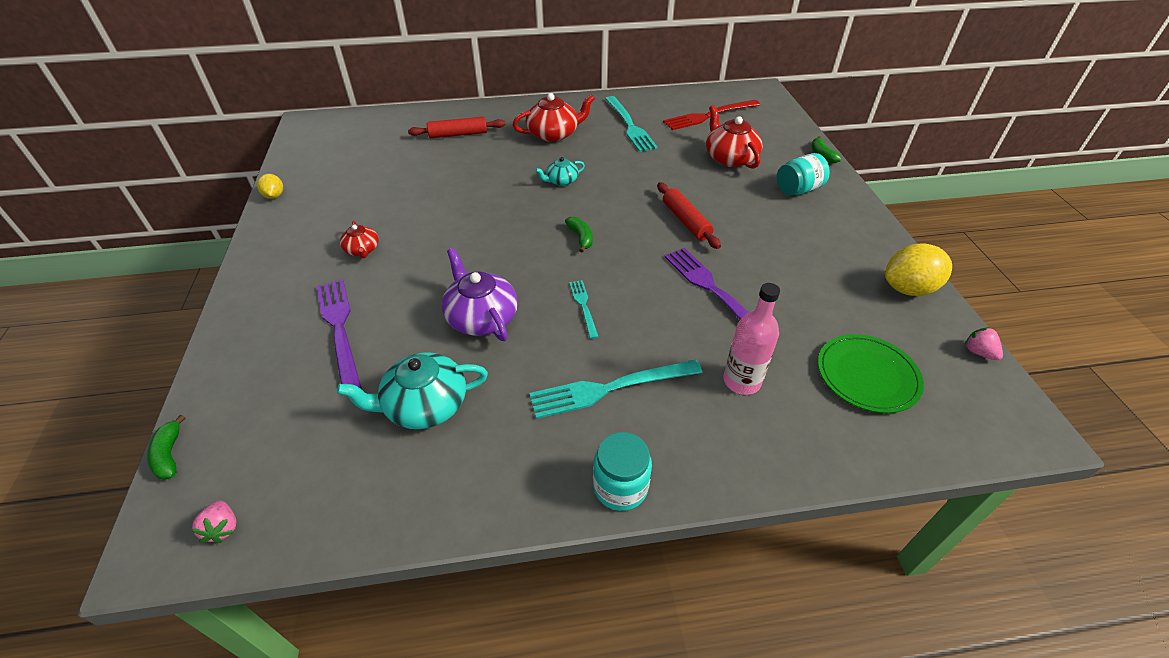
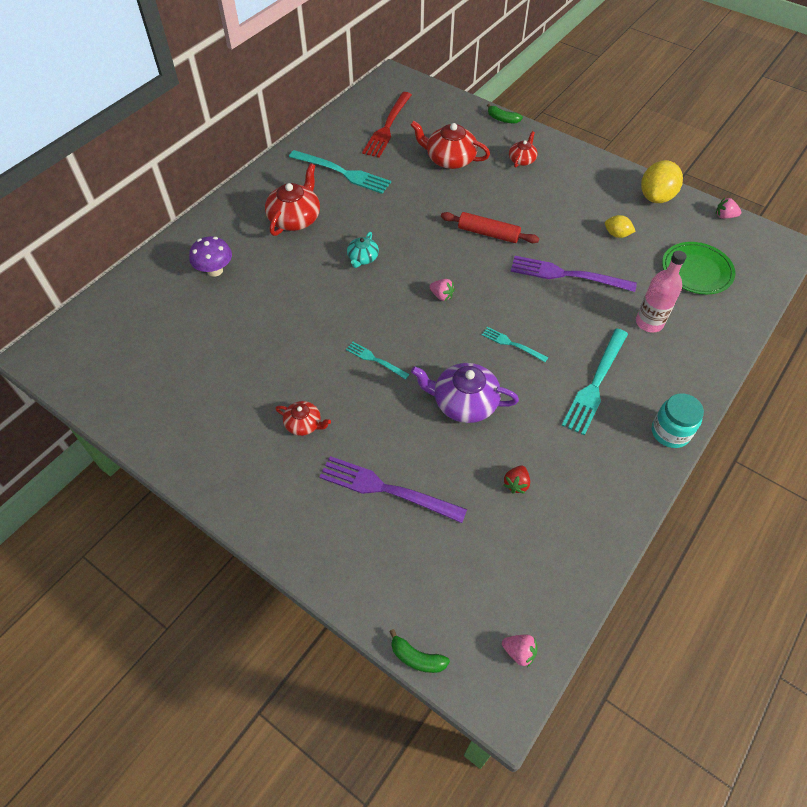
camera: 45 degrees left, 10 degrees up
(274, 196) = (145, 441): yellow lemon -> yellow lemon (617, 234)
(424, 405) = (516, 484): turquoise teapot -> red strawberry
(458, 134) = (215, 270): red rolling pin -> purple mushroom
(467, 245) = (375, 360): none -> turquoise fork
(580, 238) = (441, 296): green banana -> pink strawberry
(798, 189) = (522, 160): turquoise jar -> red teapot

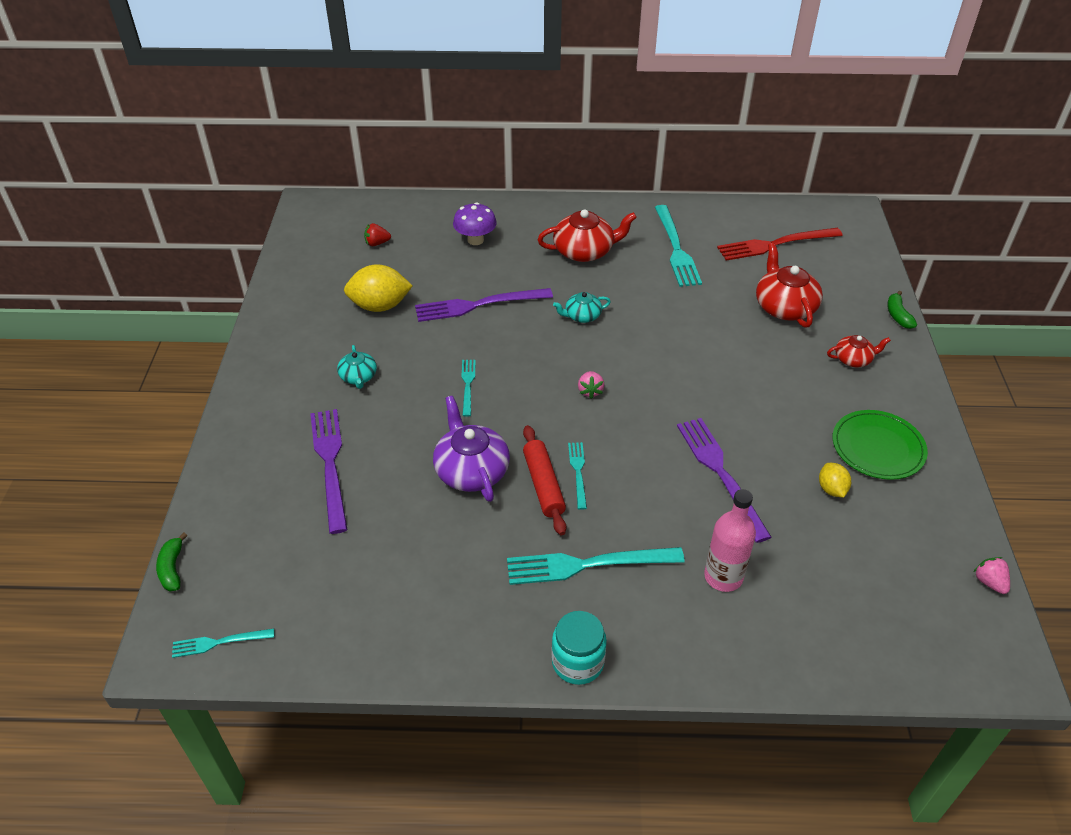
camera: 55 degrees right, 10 degrees down
(293, 308) = (478, 305): none -> purple fork
(304, 424) = (358, 377): red teapot -> turquoise teapot
(488, 233) = (711, 384): red rolling pin -> red rolling pin (543, 485)
(516, 484) = (405, 555): red strawberry -> red strawberry (377, 243)
(519, 652) = (219, 642): pink strawberry -> turquoise fork
(656, 197) = (939, 499): yellow lemon -> yellow lemon (380, 306)
(696, 270) = (857, 590): green plate -> green plate (878, 447)

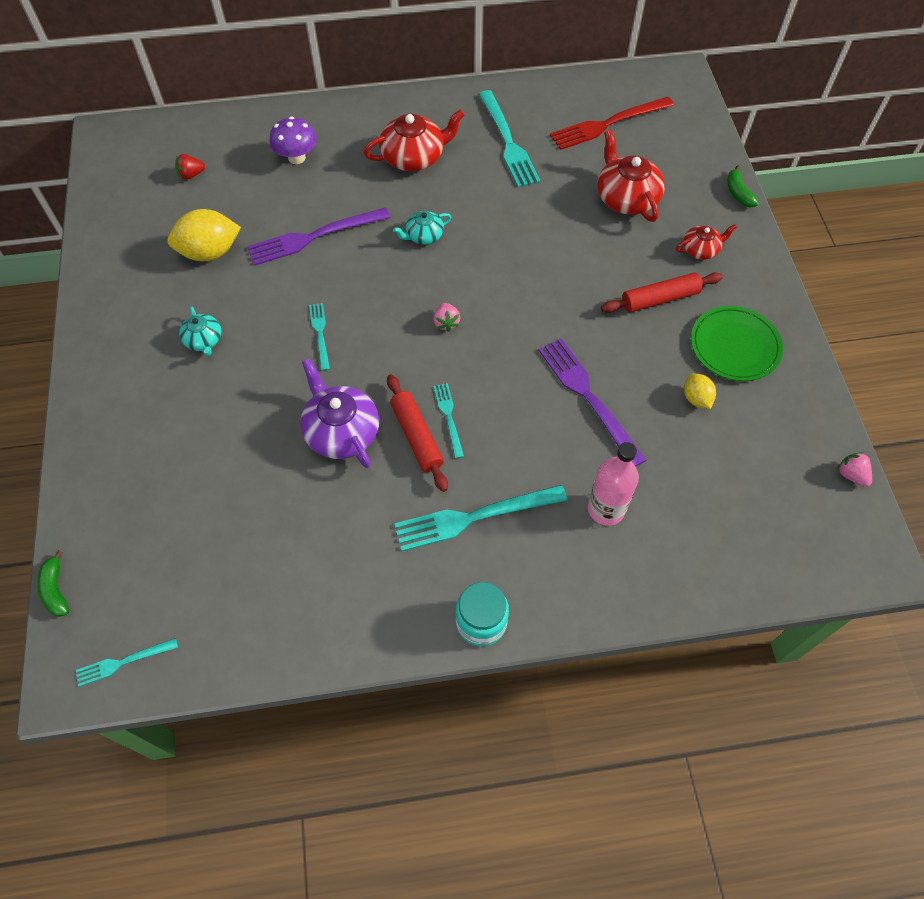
camera: 10 degrees left, 15 degrees up
(330, 464) = (195, 446): purple fork -> none
(806, 396) = (659, 299): none -> red rolling pin

